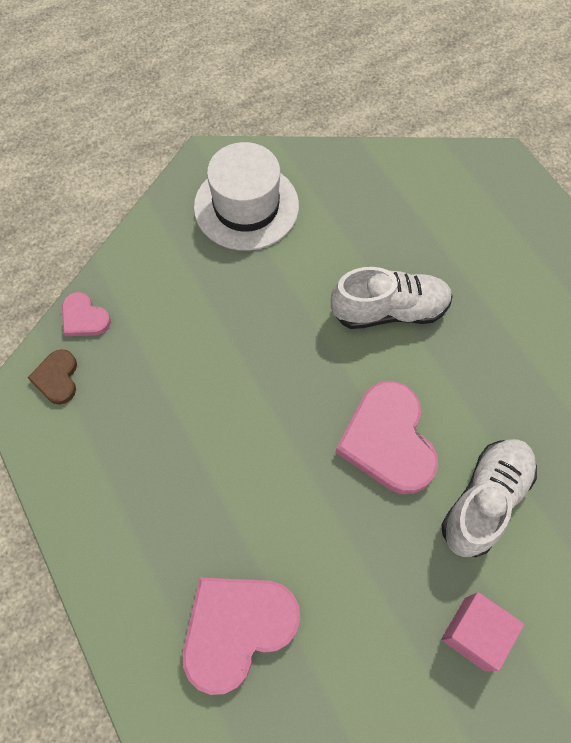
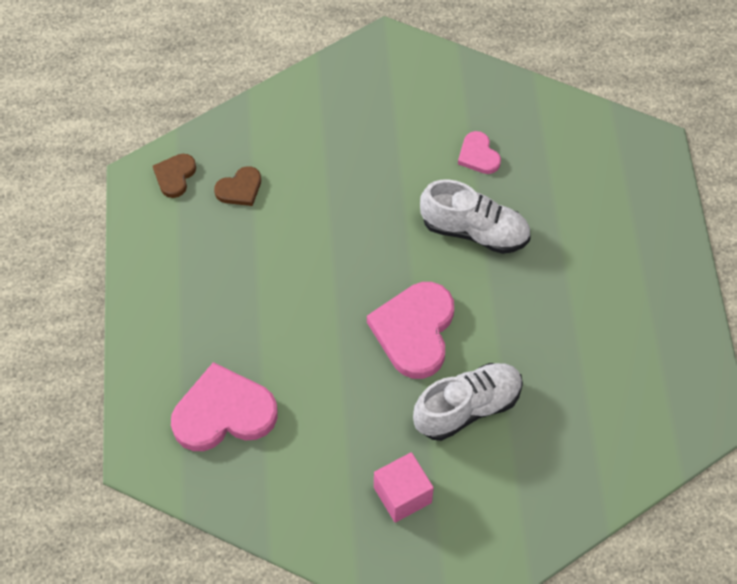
camera: 25 degrees right, 5 degrees down
(84, 318) = (218, 137): pink heart -> pink heart (478, 155)
(133, 364) = (240, 189): none -> brown heart
(246, 206) = (399, 96): white hat -> none

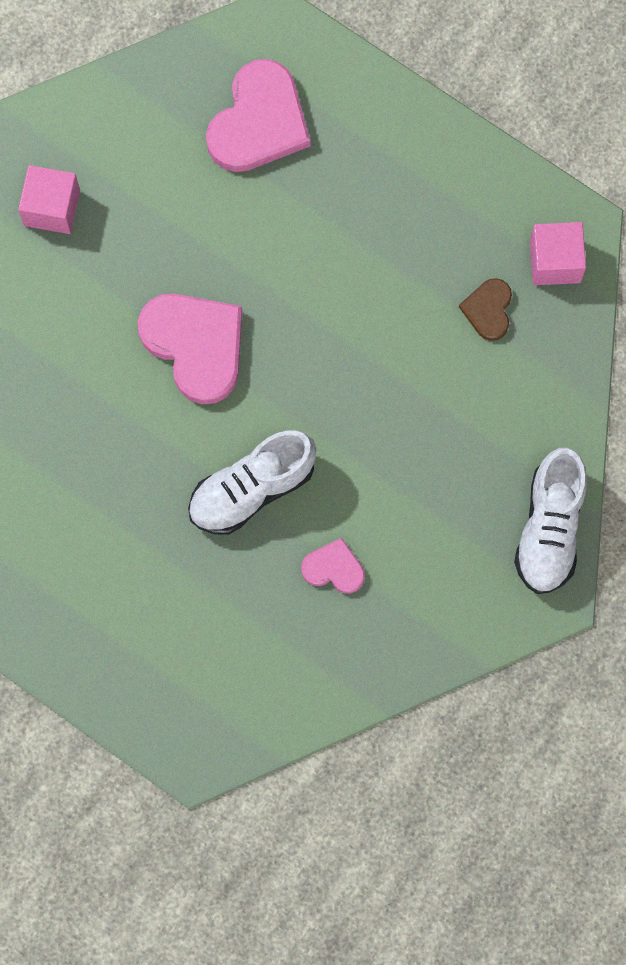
camera: 130 degrees right, 15 degrees up
(175, 176) = (555, 261): brown heart -> pink cube
(467, 408) = (81, 328): white shoe -> white shoe (549, 529)

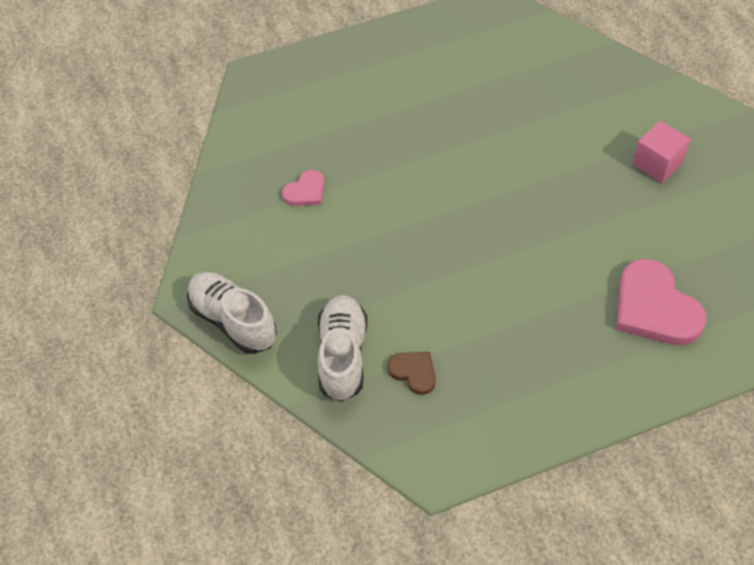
camera: 125 degrees right, 20 degrees down
(195, 345) = (507, 192): pink heart -> none
(252, 489) = (389, 175): white shoe -> white shoe (342, 356)
(555, 261) = (420, 438): pink cube -> none

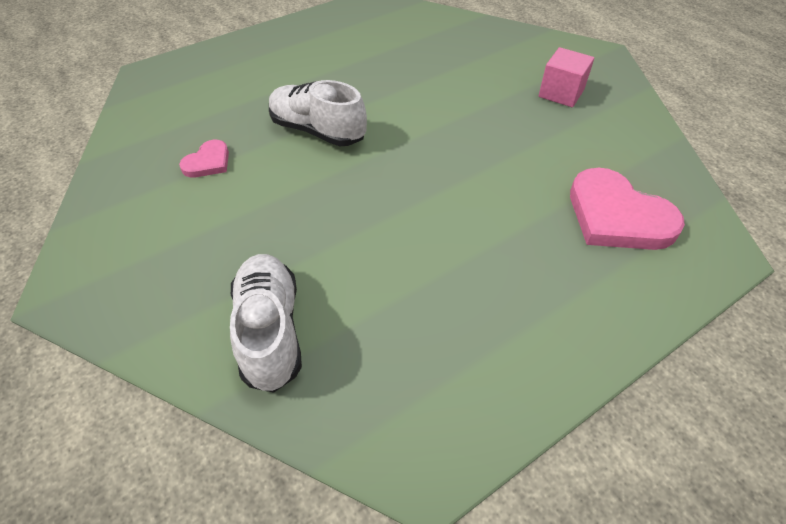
camera: 15 degrees left, 5 degrees down
(233, 321) = (121, 312): white shoe -> white shoe (317, 131)
(414, 372) = (366, 335): brown heart -> none

